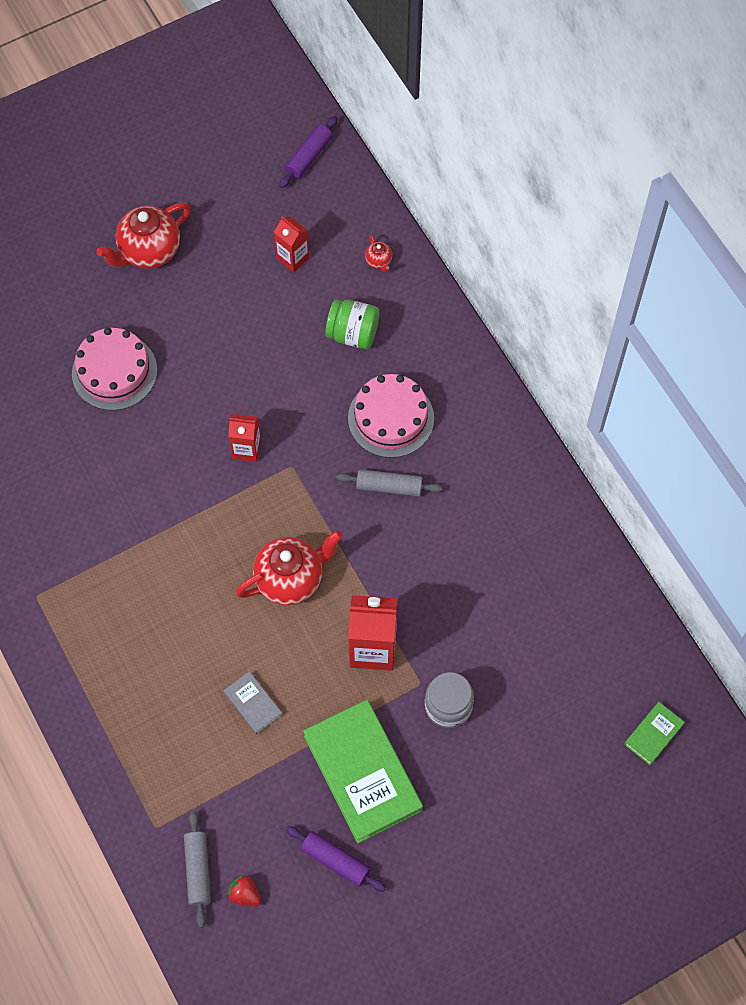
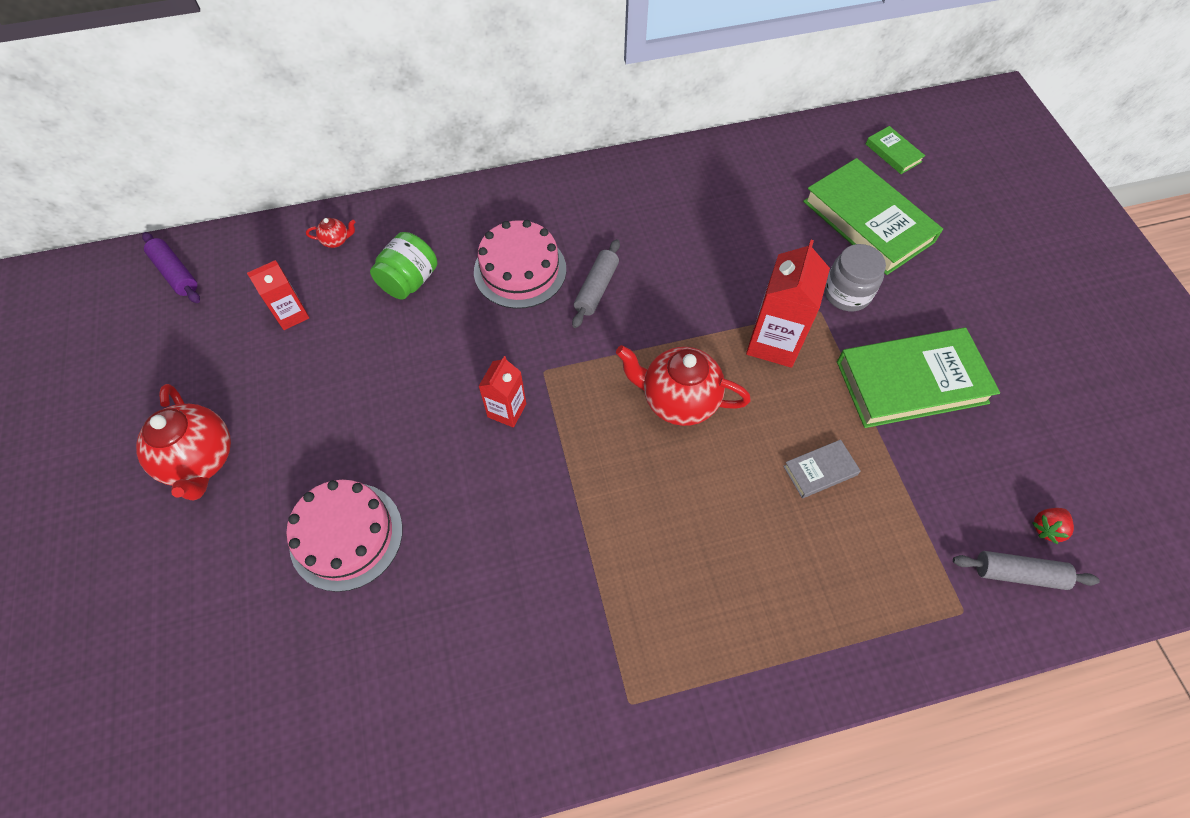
camera: 75 degrees left, 5 degrees down
(290, 579) = (678, 400): red teapot -> red teapot turned 60 degrees counterclockwise
(335, 860) = (1008, 428): purple rolling pin -> none
(546, 717) = (867, 221): none -> green book

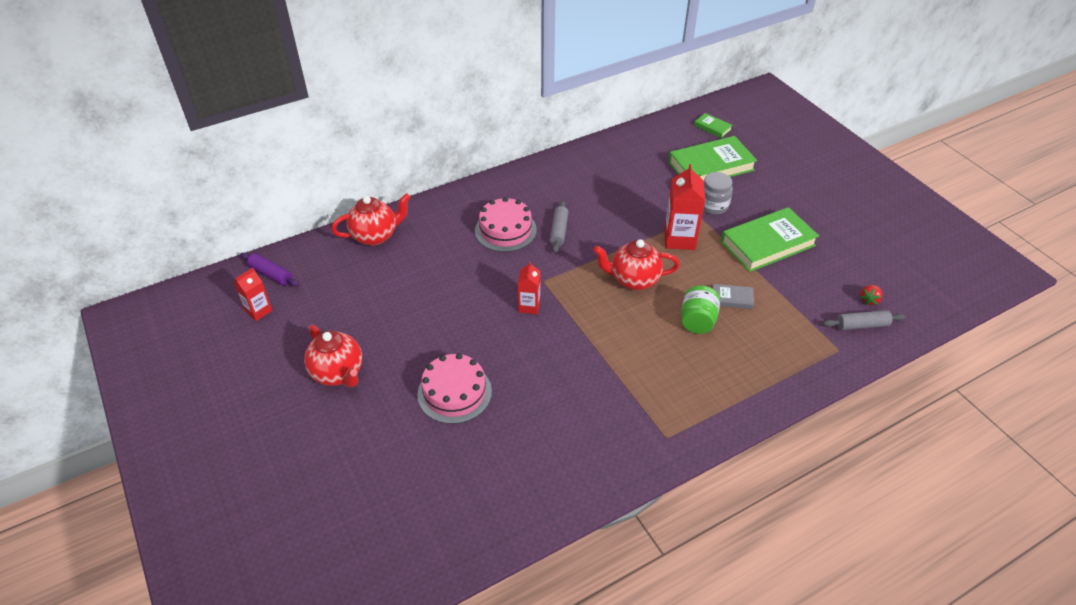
camera: 15 degrees left, 15 degrees down
(291, 314) = (363, 282): red carton -> red carton (258, 311)
(336, 241) = (375, 236): red teapot -> red teapot, size x2.32
(409, 281) = (435, 249): green jar -> green jar (697, 321)
(820, 470) = (732, 298): grey book -> grey book turned 45 degrees clockwise
(867, 221) = (711, 166): green book -> green book turned 60 degrees counterclockwise

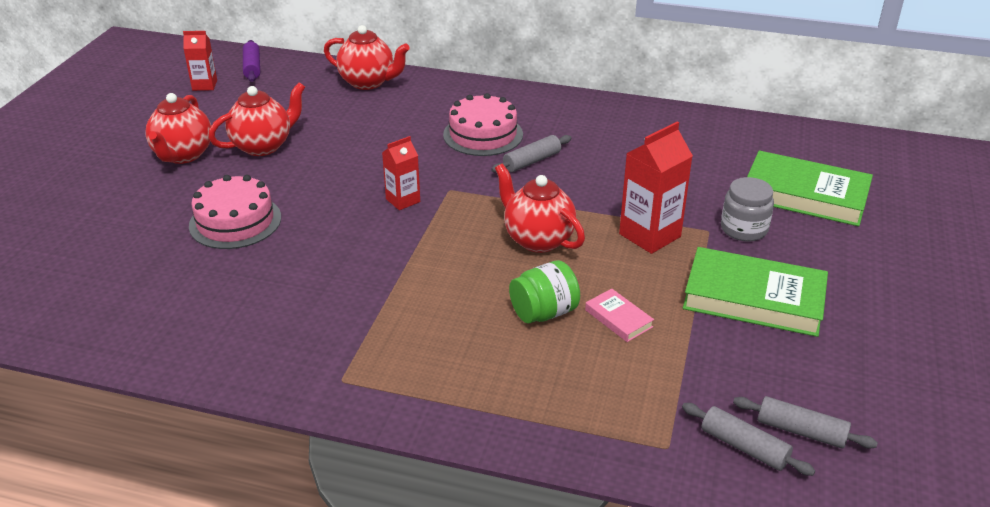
camera: 45 degrees right, 10 degrees down
(383, 329) = (263, 146): none -> red teapot
(712, 127) = (870, 163): green book -> none
(732, 298) = (618, 318): grey book -> pink book
(869, 300) = (801, 431): red strawberry -> grey rolling pin

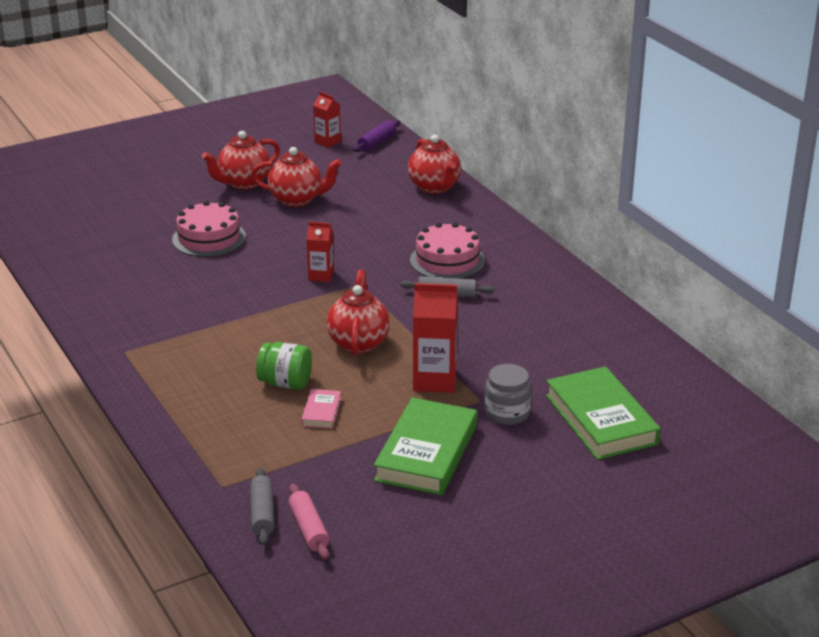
camera: 45 degrees right, 5 degrees down
(753, 298) = (426, 453): green book -> green book turned 45 degrees clockwise
(801, 431) = (308, 529): grey rolling pin -> pink rolling pin

